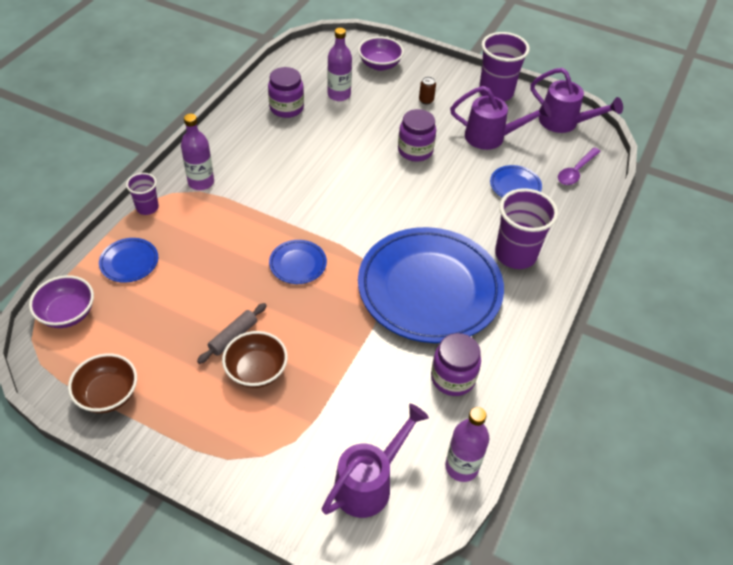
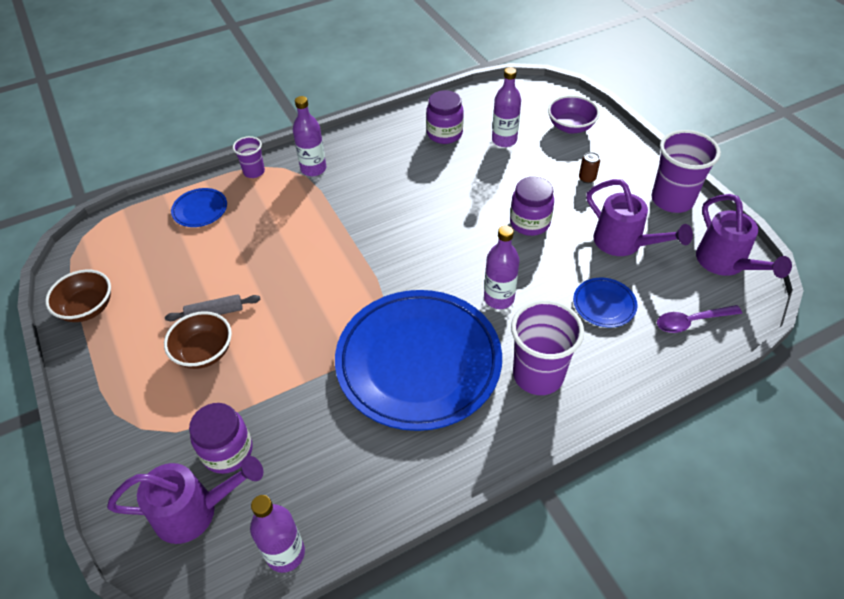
camera: 40 degrees right, 0 degrees up
(67, 314) = (122, 229): purple bowl -> none
(298, 264) = (324, 277): blue plate -> none
(443, 216) = (499, 298): none -> purple bottle
(453, 378) = (359, 461): purple jar -> purple jar (227, 451)

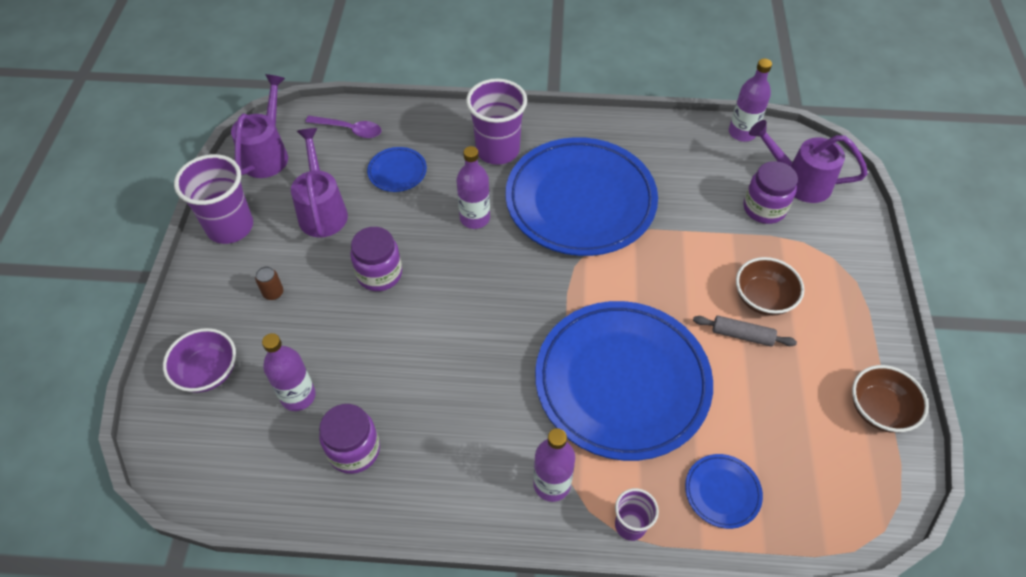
camera: 150 degrees left, 5 degrees up
(298, 238) = (622, 382): none -> blue plate

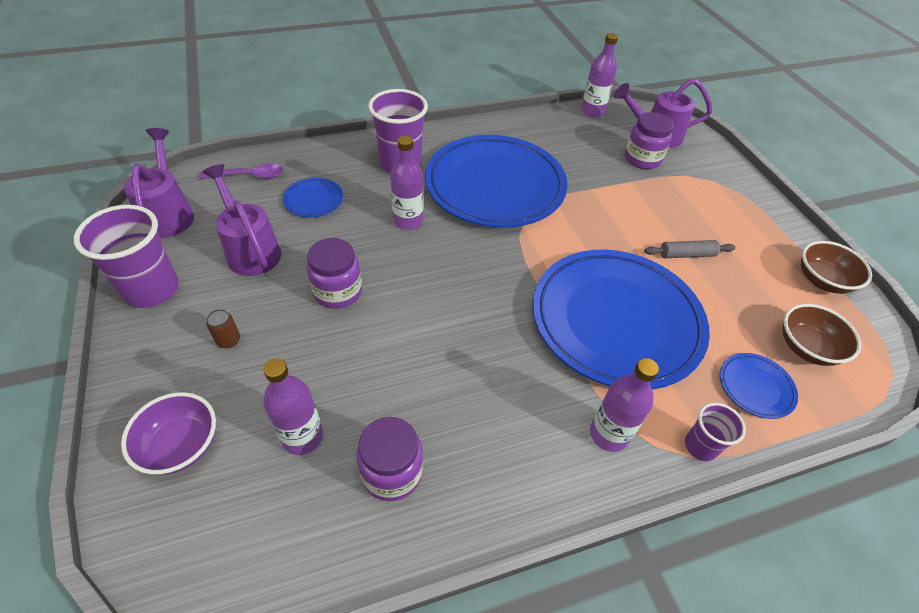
camera: 25 degrees left, 5 degrees down
(763, 298) = (684, 223): brown bowl -> brown bowl (806, 348)

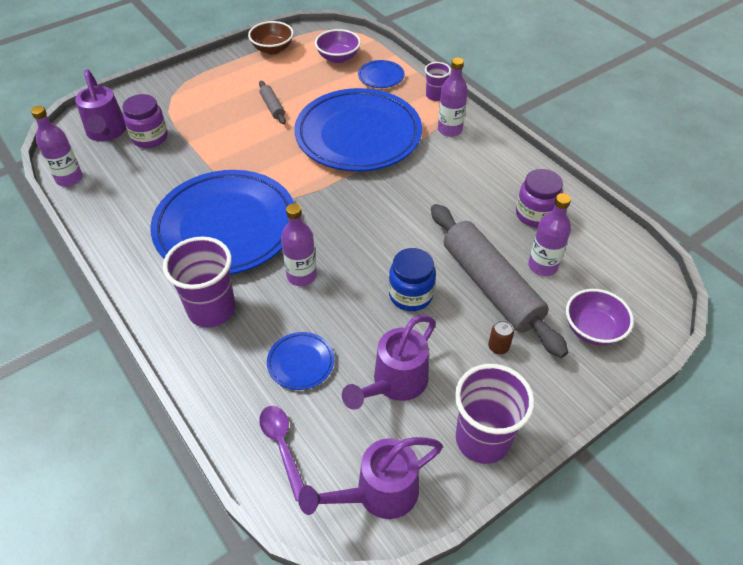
camera: 105 degrees left, 0 degrees up
(306, 366) = (490, 286): none -> grey rolling pin
(338, 292) = (411, 295): purple jar -> blue jar
(806, 348) = (338, 57): brown bowl -> purple bowl

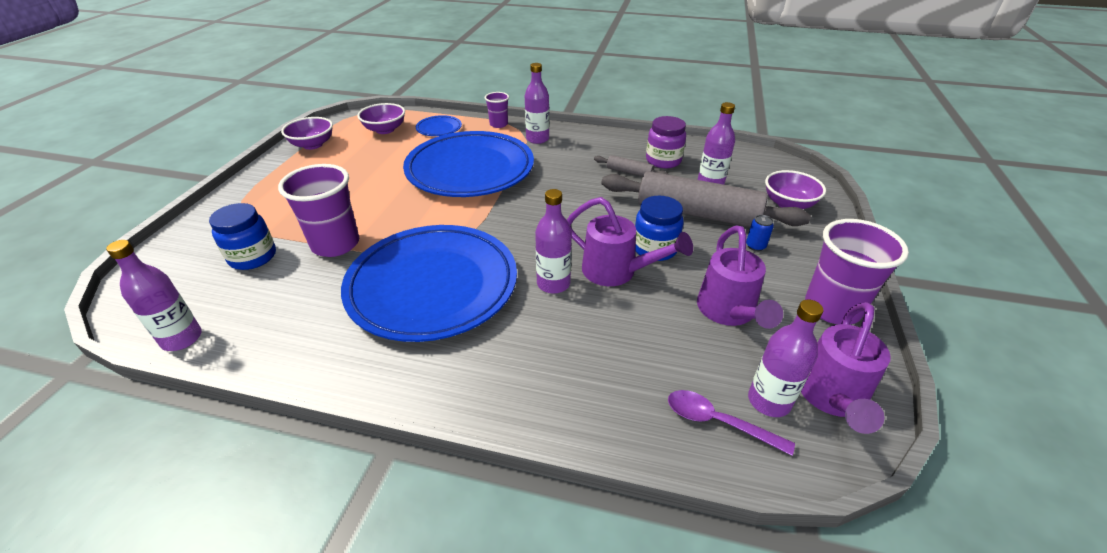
camera: 40 degrees left, 10 degrees down
(106, 133) = (188, 276): purple watering can -> purple watering can (616, 272)
(150, 138) = (253, 257): purple jar -> blue jar
(212, 310) = (505, 358): purple cup -> purple cup (335, 244)
(272, 49) = (313, 145): brown bowl -> purple bowl
(272, 107) = (364, 182): grey rolling pin -> grey rolling pin (629, 172)
(301, 363) = (641, 346): blue plate -> none
(332, 461) = (768, 401): none -> purple bottle
(498, 347) = (755, 246): brown can -> blue can

